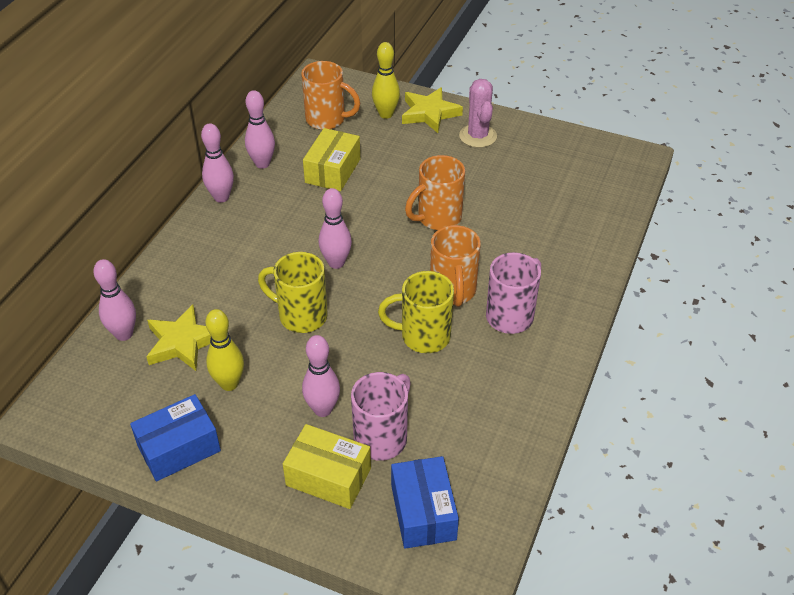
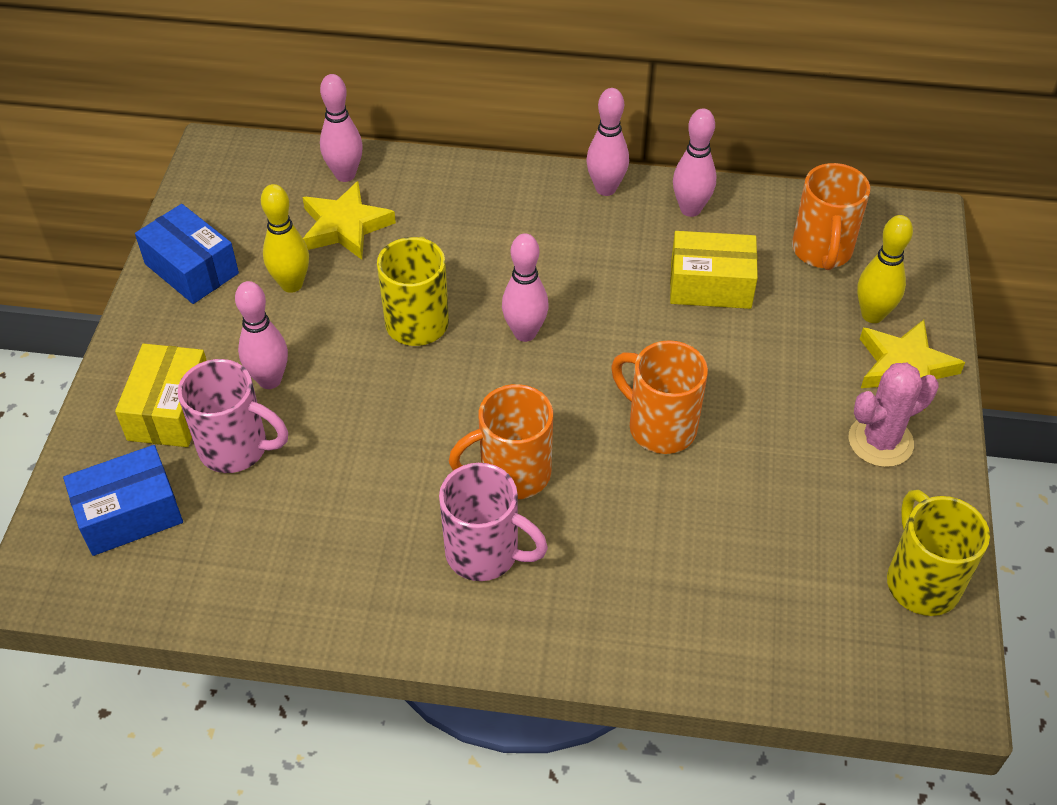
camera: 75 degrees right, 5 degrees up
(423, 336) = (416, 456): yellow mug -> yellow mug (921, 581)

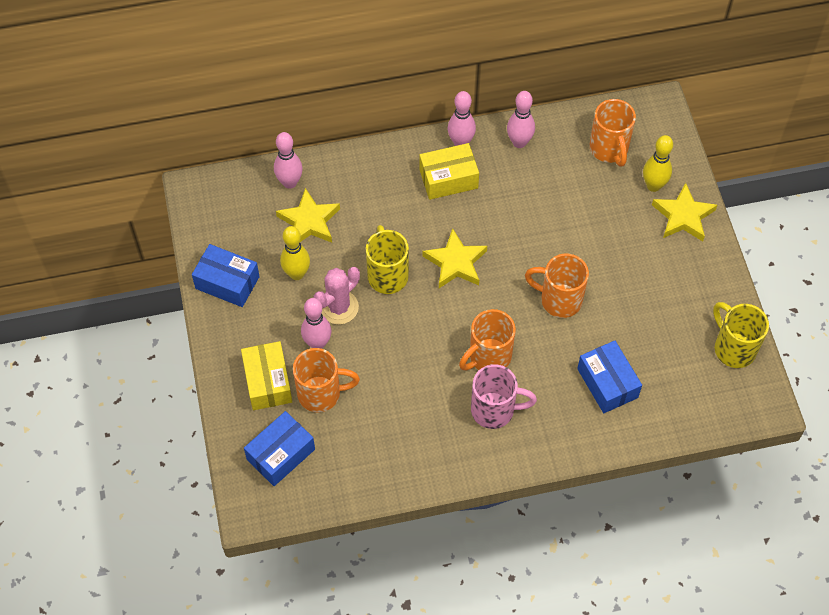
camera: 20 degrees left, 10 degrees up
(236, 448) = (321, 393): pink mug -> orange mug
(525, 333) = (455, 262): pink bowling pin -> yellow star
(685, 570) = (607, 383): none -> blue box
(710, 285) = (552, 194): yellow box -> yellow box (448, 179)
(880, 441) = (685, 269): pink cactus -> pink cactus (339, 307)

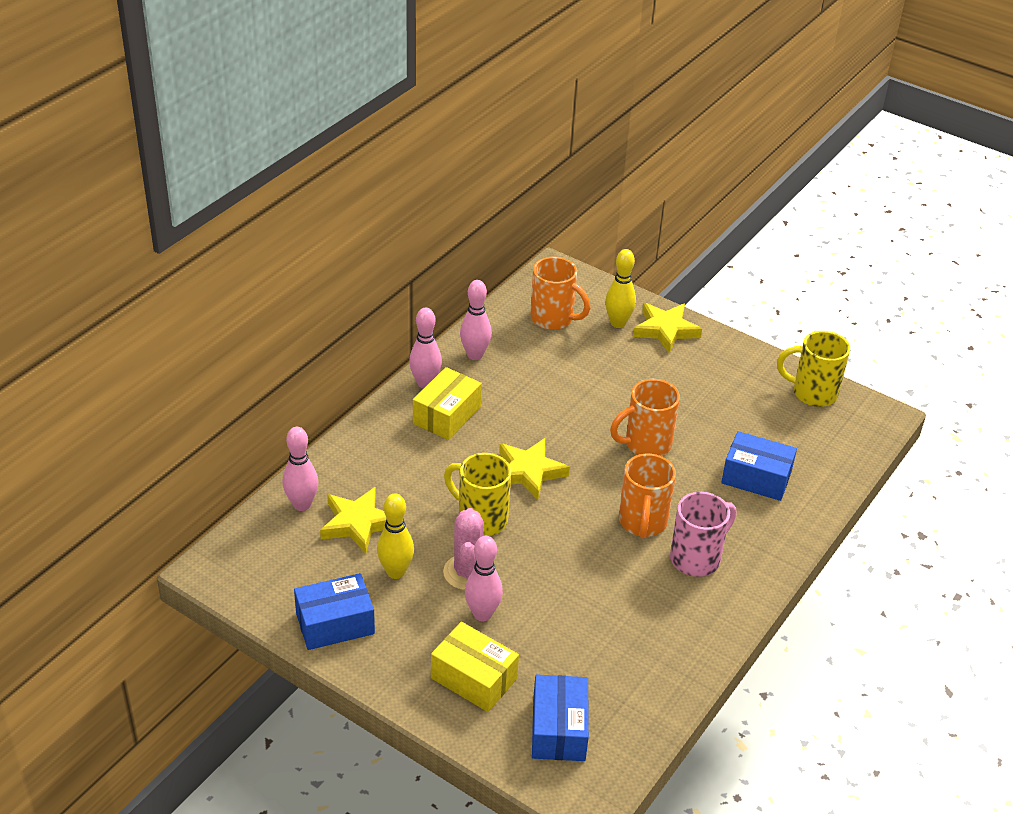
camera: 45 degrees left, 20 degrees down
(321, 393) = (535, 652): orange mug -> none

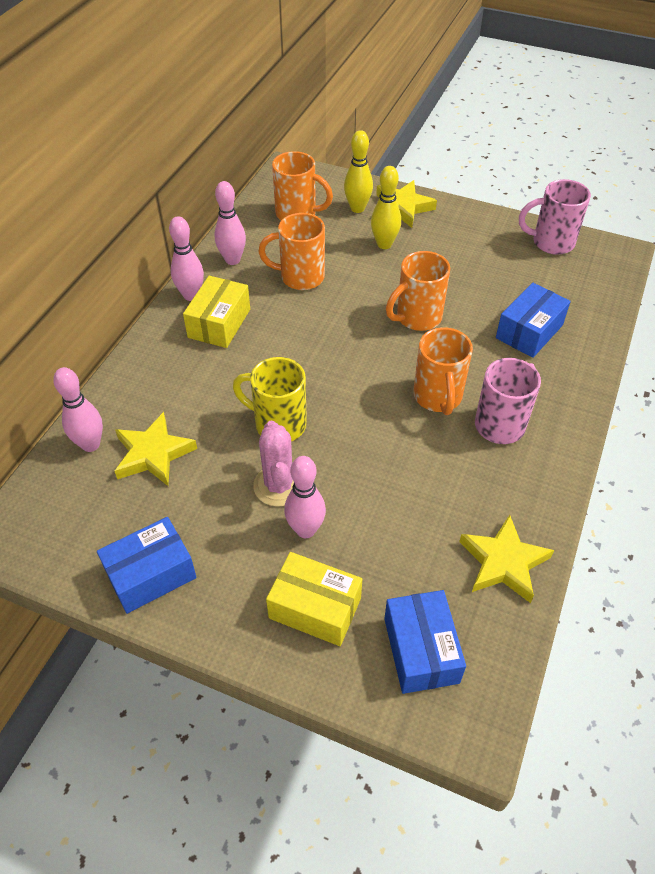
camera: 10 degrees left, 10 degrees up
(395, 572) = (204, 500): yellow bowling pin -> yellow bowling pin (384, 244)
(528, 472) = (313, 366): yellow star -> yellow star (503, 562)
(539, 384) = (300, 277): none -> orange mug
(756, 478) = (529, 331): blue box -> blue box turned 60 degrees counterclockwise
(812, 393) = (551, 243): yellow mug -> pink mug

